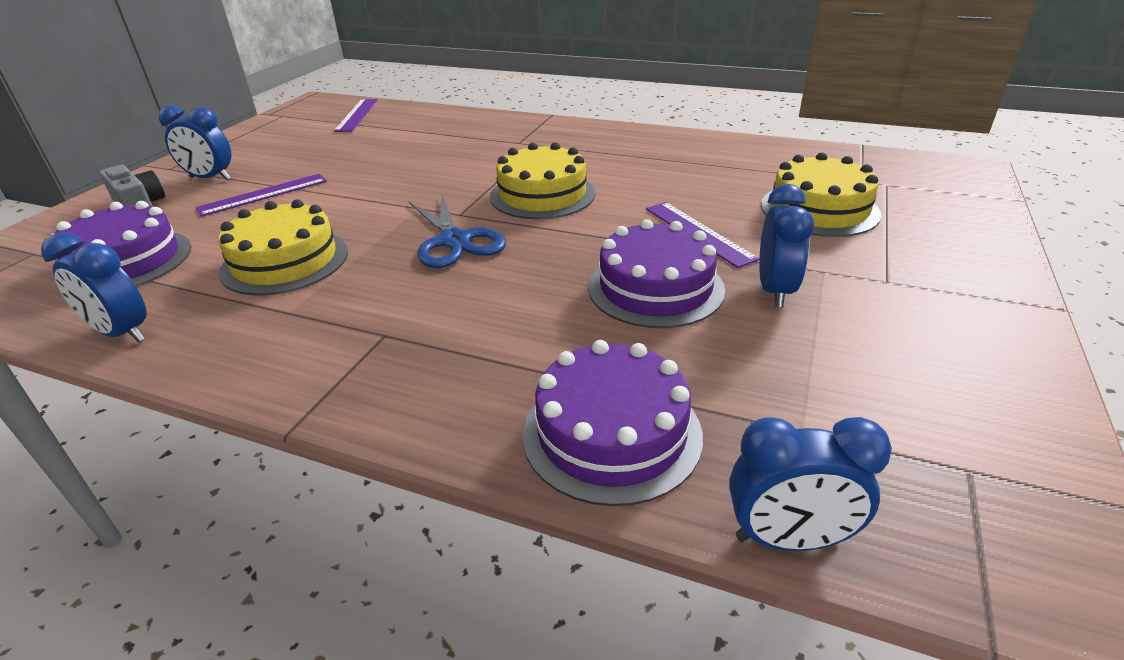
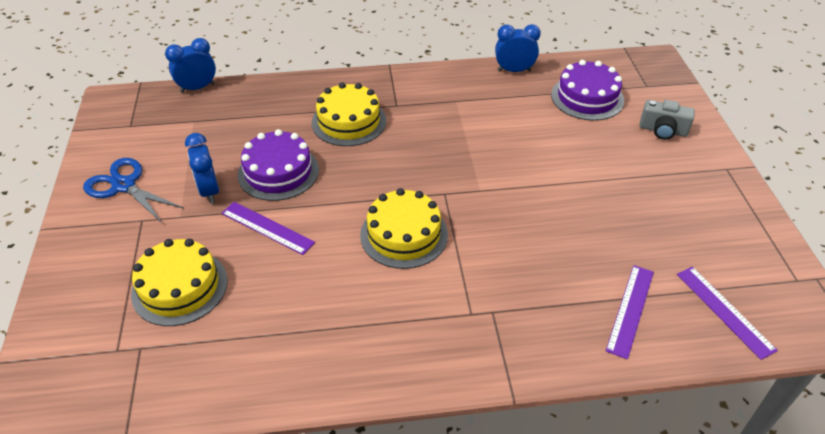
camera: 150 degrees right, 10 degrees up
(210, 178) = (673, 169): blue clock -> none
(263, 195) = (605, 167): purple ruler -> purple ruler (630, 310)
(285, 261) = (502, 124): yellow cake -> yellow cake (349, 121)
(455, 241) = (422, 169): blue scissors -> blue scissors (124, 185)
(611, 433) = (268, 98): purple cake -> none

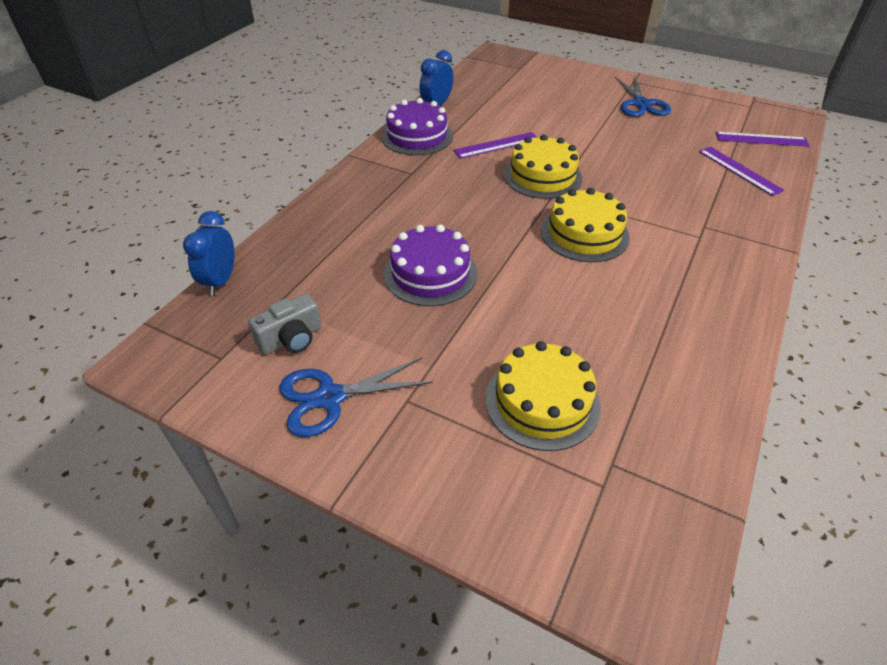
camera: 55 degrees left, 0 degrees up
(209, 191) = (411, 330): blue clock -> none
(267, 228) = (506, 309): purple ruler -> purple ruler (496, 145)
(349, 121) = (403, 206): yellow cake -> yellow cake (542, 176)
(587, 97) = (506, 92): purple cake -> purple cake (417, 136)
(663, 130) = (573, 83): grey camera -> grey camera (291, 339)
(682, 191) = (641, 104): none -> blue scissors

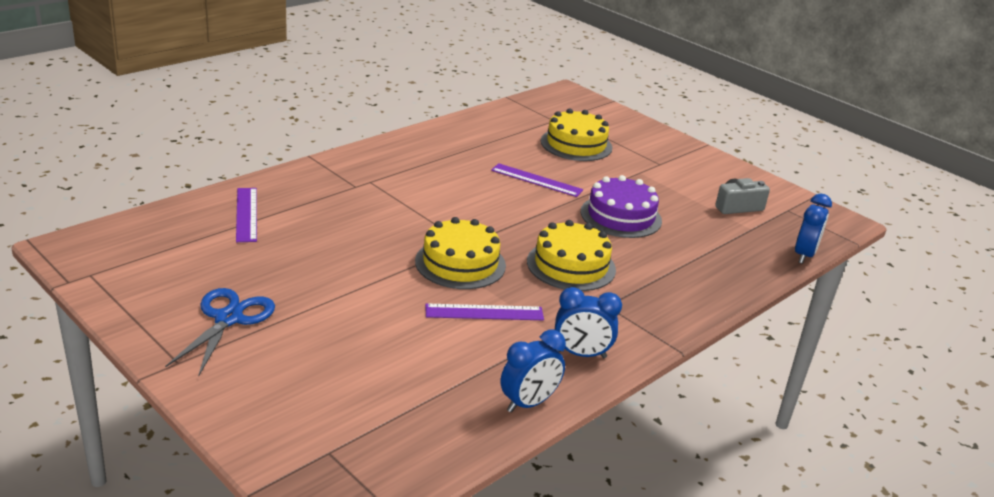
camera: 165 degrees left, 15 degrees down
(330, 397) = (709, 176): blue scissors -> none
(417, 136) = (581, 354): purple cake -> blue clock
(584, 234) = (467, 208): yellow cake -> yellow cake (571, 265)
(761, 139) = (162, 234): purple ruler -> purple ruler (536, 180)

